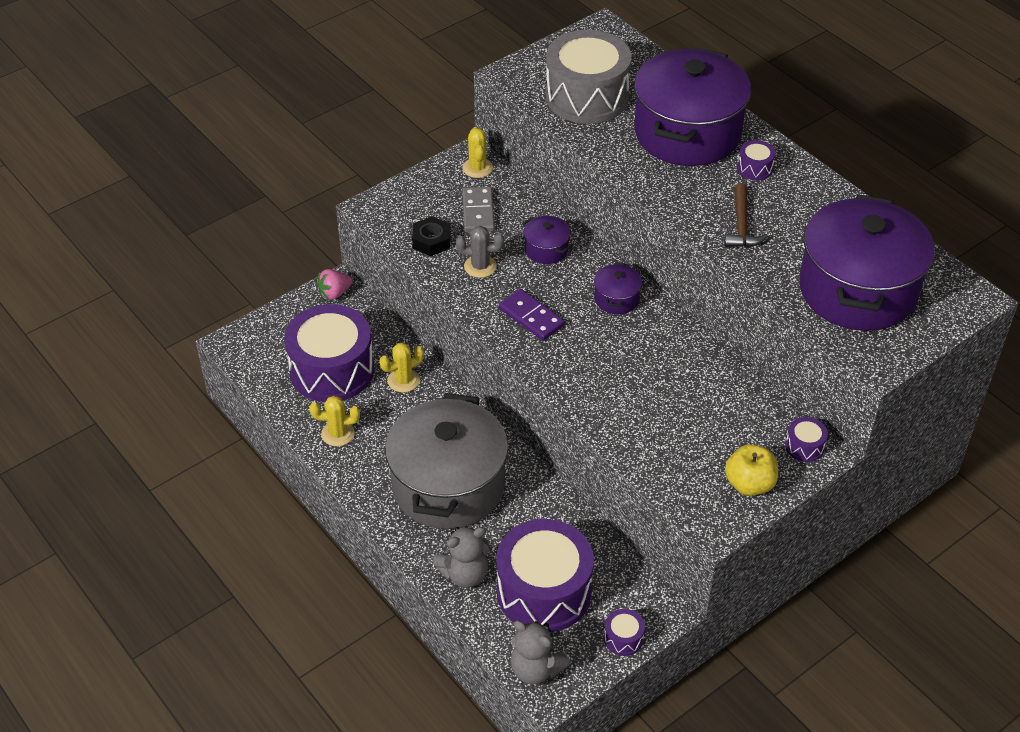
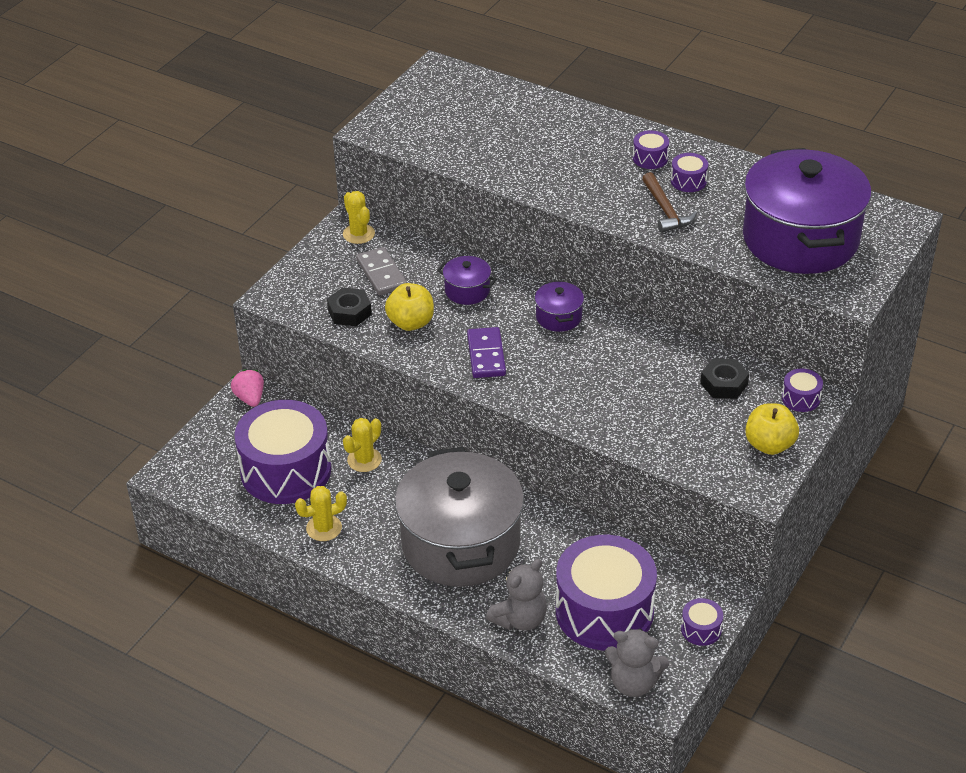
camera: 20 degrees left, 5 degrees down
(334, 293) = (250, 398): pink strawberry -> pink strawberry turned 120 degrees clockwise
(480, 266) = (411, 323): grey cactus -> yellow apple
(531, 317) = (486, 355): purple domino -> purple domino turned 60 degrees clockwise
(586, 96) = (457, 133): grey drum -> none
(687, 133) = (570, 142): purple pot -> none
(737, 410) = (724, 384): none -> black nut
(779, 201) = (688, 181): none -> purple drum

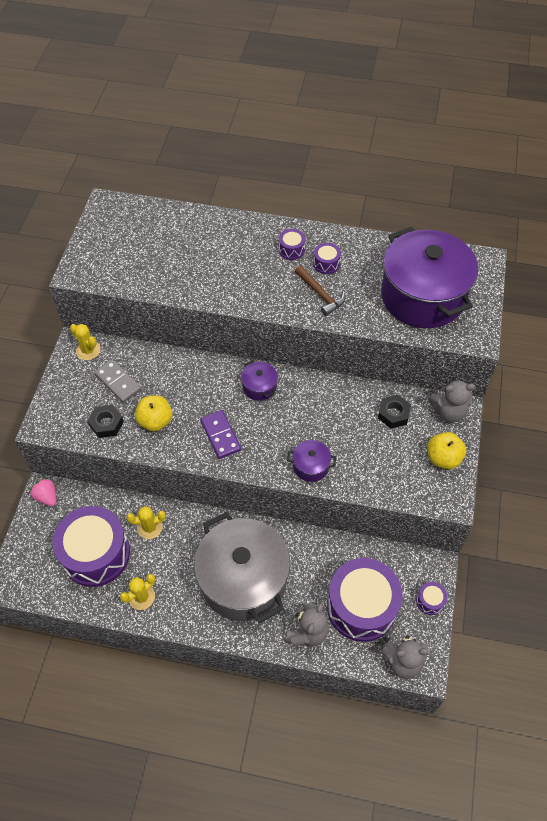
camera: 20 degrees left, 15 degrees up
(364, 460) = (149, 527): yellow cactus -> yellow cactus turned 60 degrees clockwise
(467, 291) = (186, 381): purple pot -> purple pot (310, 466)
(801, 398) = (448, 412): purple drum -> grey teddy bear

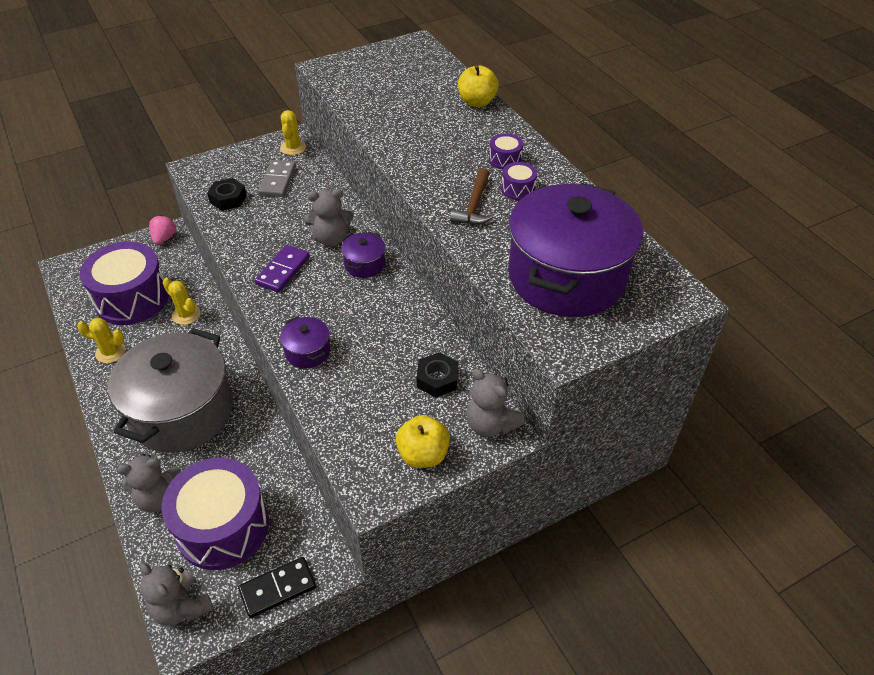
camera: 50 degrees right, 10 degrees down
(155, 421) = (259, 223): yellow apple -> yellow apple (477, 102)
(215, 389) = (331, 239): none -> grey teddy bear
(430, 601) = (278, 588): purple drum -> black domino

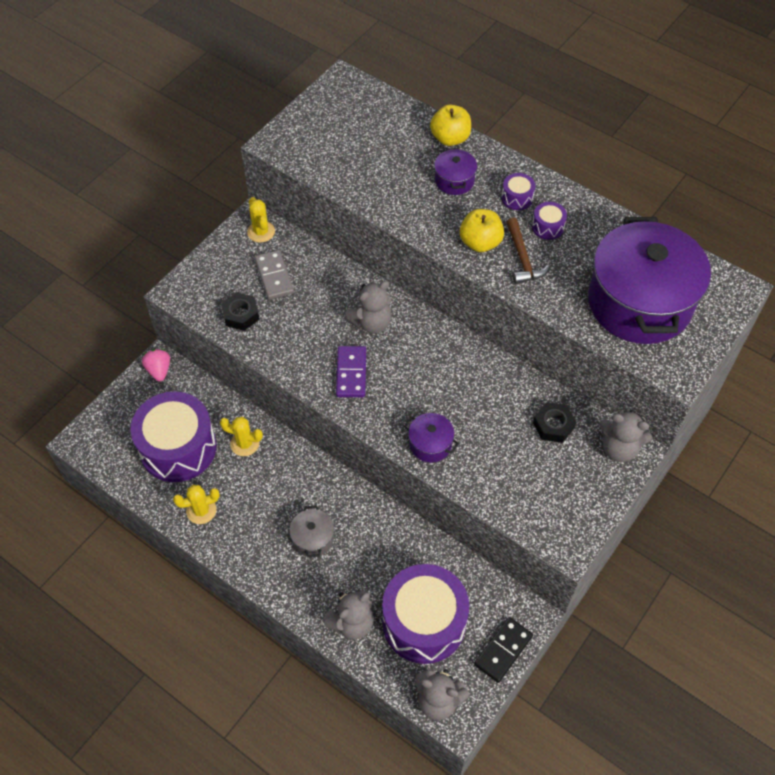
camera: 25 degrees left, 10 degrees up
(181, 411) = (313, 538): grey pot -> grey pot, size x0.41
(364, 264) = (420, 338): purple pot -> purple pot (454, 181)
(423, 455) = (584, 496): yellow apple -> yellow apple (480, 242)

